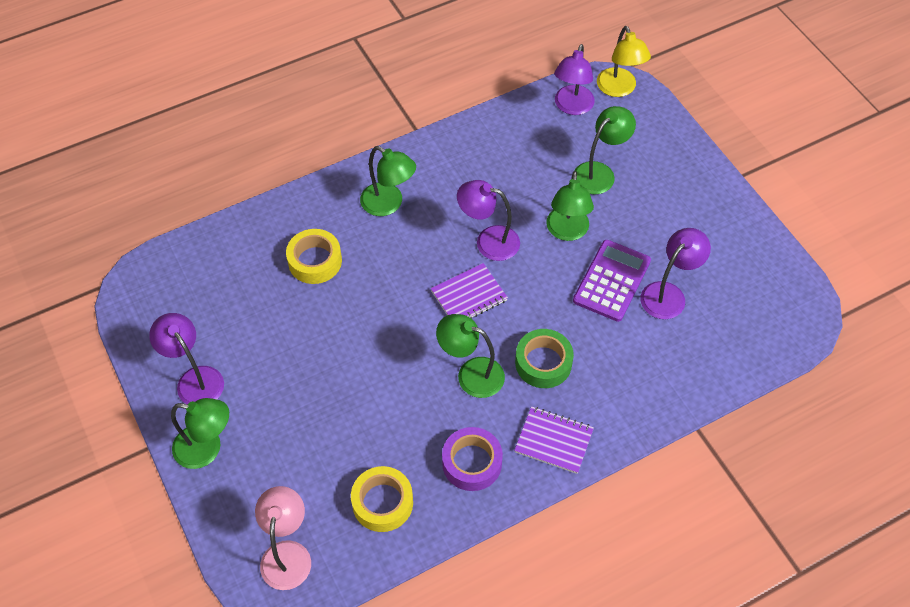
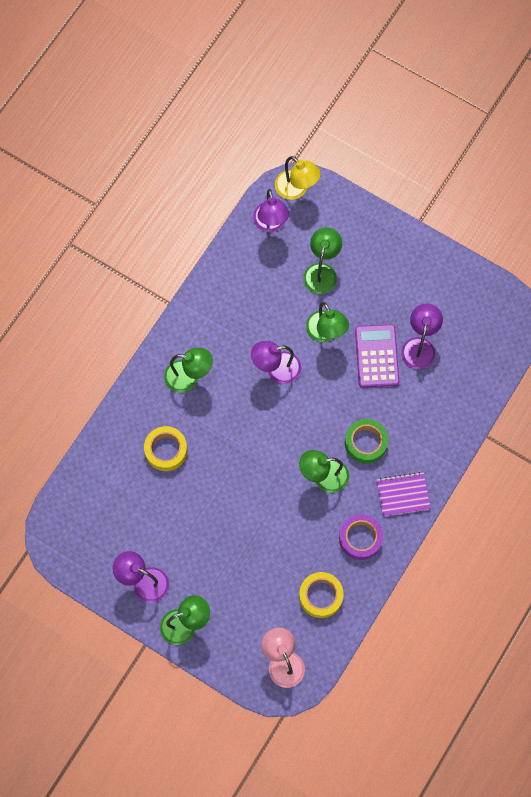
camera: 30 degrees left, 15 degrees up
(469, 296) = (288, 419): purple notebook -> none

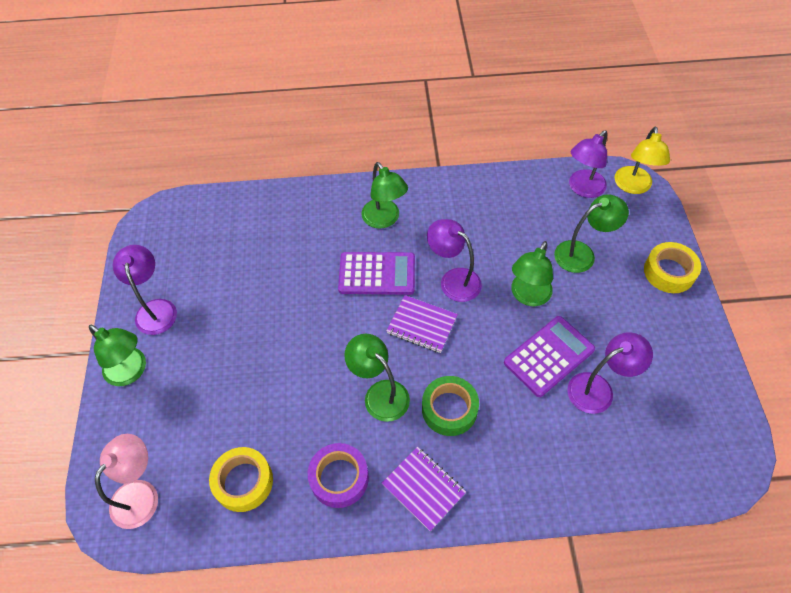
camera: 55 degrees right, 15 degrees down
(166, 450) = (300, 246): yellow tape -> yellow tape (669, 272)
(232, 415) = (377, 274): none -> purple calculator
(294, 415) = (422, 325): none -> purple notebook

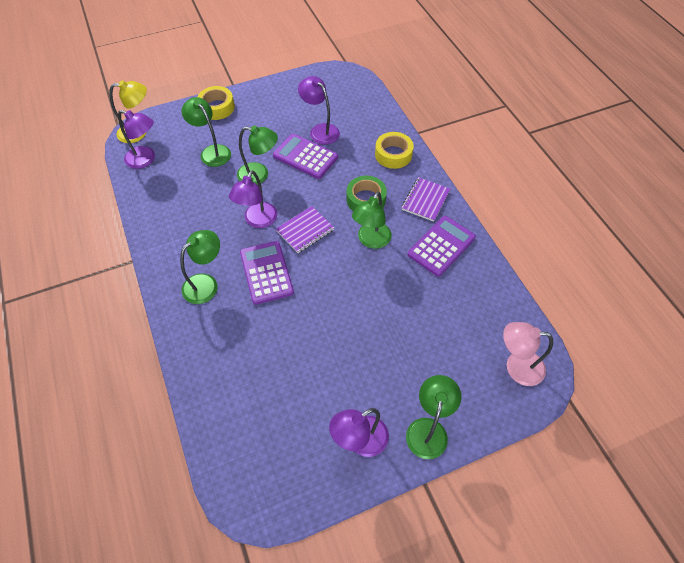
camera: 110 degrees left, 0 degrees up
(243, 482) = (473, 301): yellow tape -> yellow tape (393, 154)
(339, 478) = (441, 246): purple tape -> purple calculator
(422, 325) = (305, 230): purple notebook -> purple notebook turned 45 degrees clockwise

